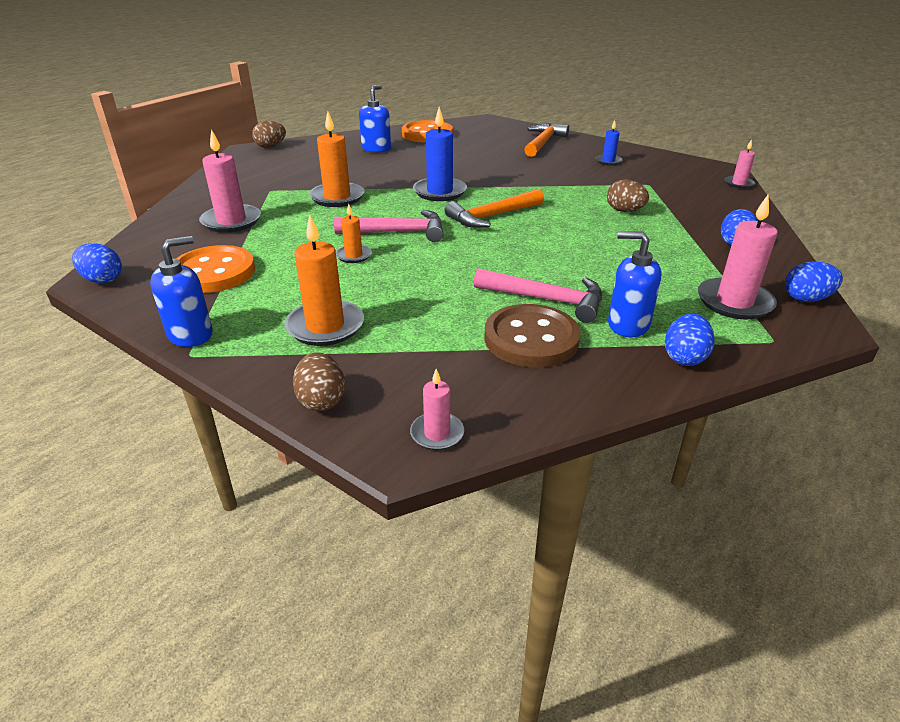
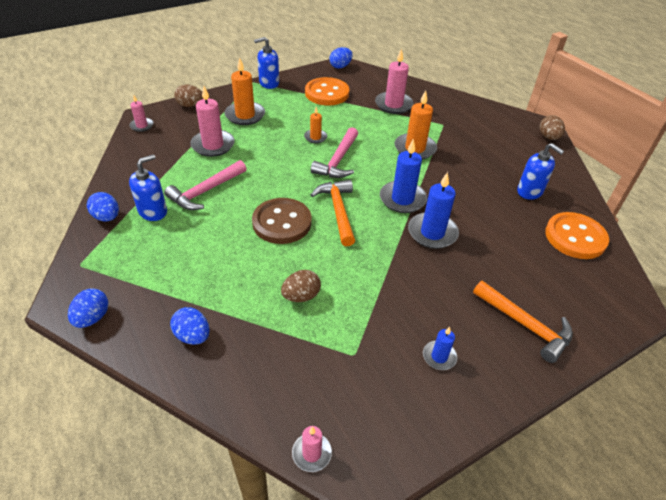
camera: 110 degrees right, 10 degrees up
(191, 334) = (269, 83): blue soap dispenser -> blue soap dispenser turned 90 degrees clockwise
(477, 175) = (432, 233): none -> blue candle
(531, 339) = (175, 171): brown button -> brown button (282, 222)
(734, 302) = (127, 274): pink candle -> pink candle (213, 145)

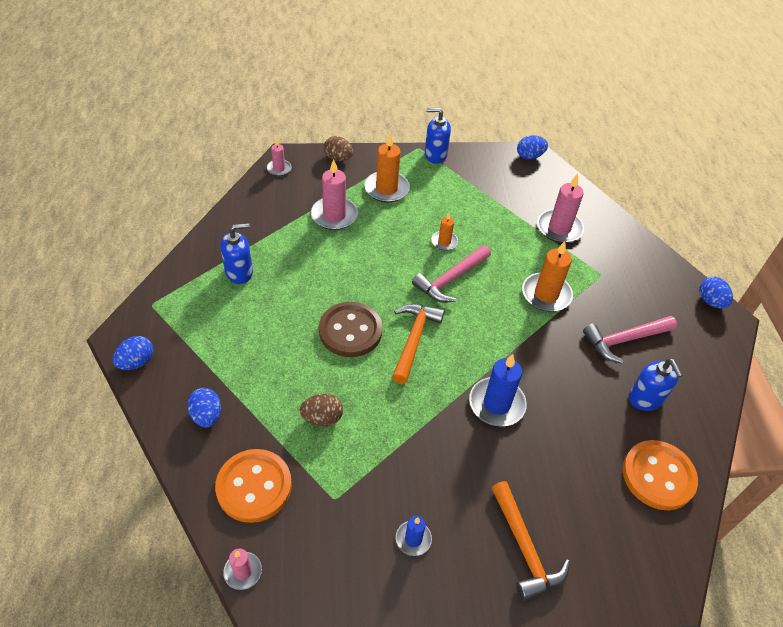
camera: 25 degrees right, 5 degrees up
(107, 217) = (197, 263): blue egg -> blue egg (710, 301)
(205, 191) = (298, 268): pink hammer -> pink hammer (624, 340)
(327, 93) = (491, 188): orange button -> orange button (254, 486)
(402, 199) = (490, 352): blue candle -> none
(548, 137) = (724, 337): brown egg -> none

